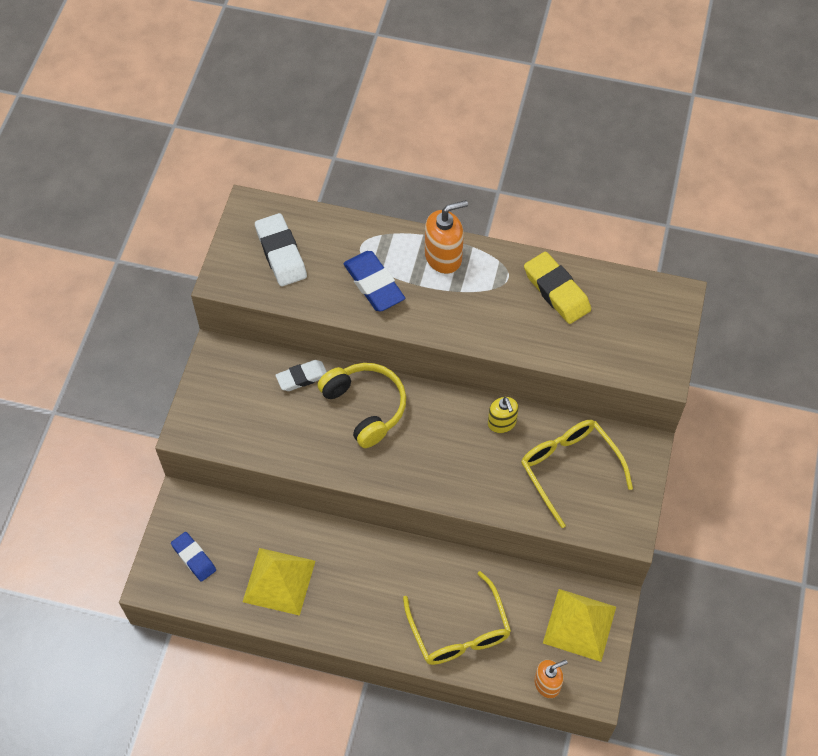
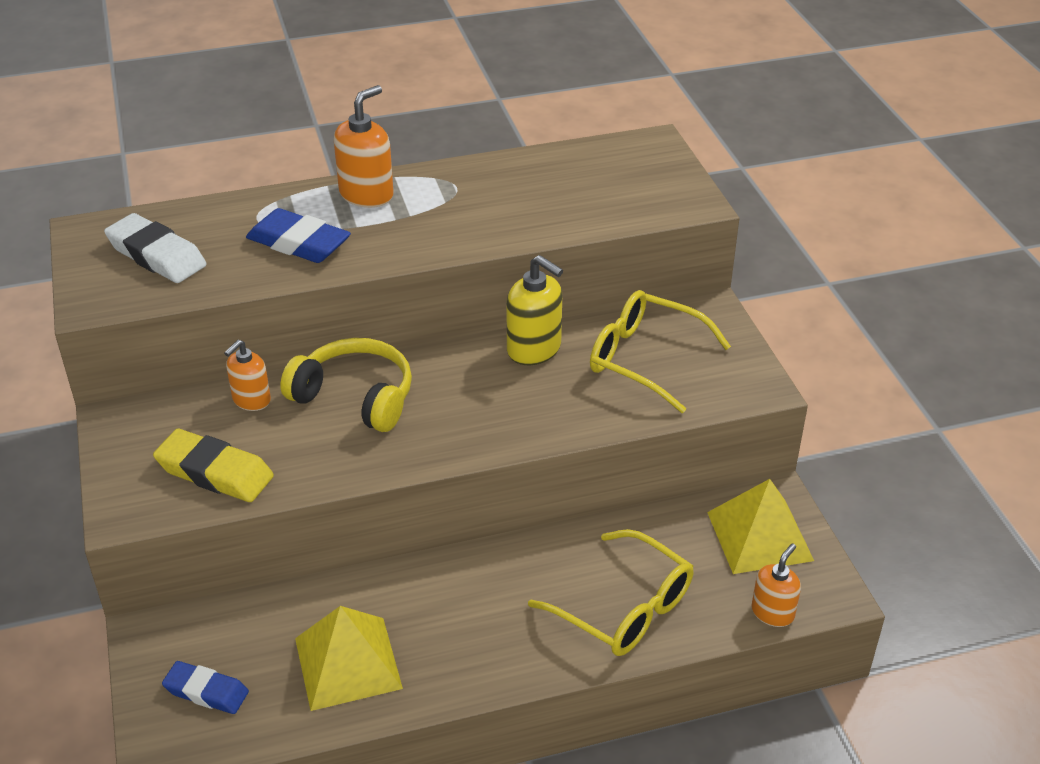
camera: 30 degrees left, 20 degrees down
(302, 377) = (251, 400): white eraser -> orange soap dispenser
(502, 423) = (534, 349): yellow soap dispenser -> yellow soap dispenser, size x1.53
(556, 291) = (520, 179): yellow eraser -> yellow eraser (215, 472)

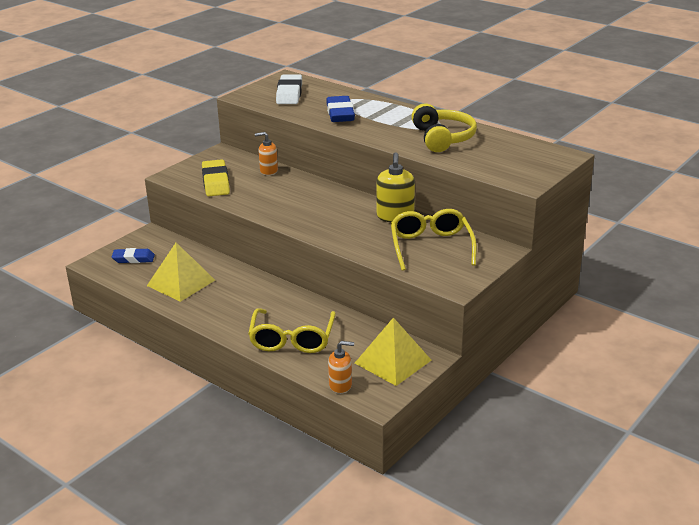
camera: 55 degrees right, 10 degrees down
(206, 691) = (133, 259): blue eraser -> blue eraser turned 75 degrees counterclockwise
(355, 397) = (301, 190): yellow headphones -> yellow headphones (443, 138)
(366, 194) = (399, 112): orange soap dispenser -> none

